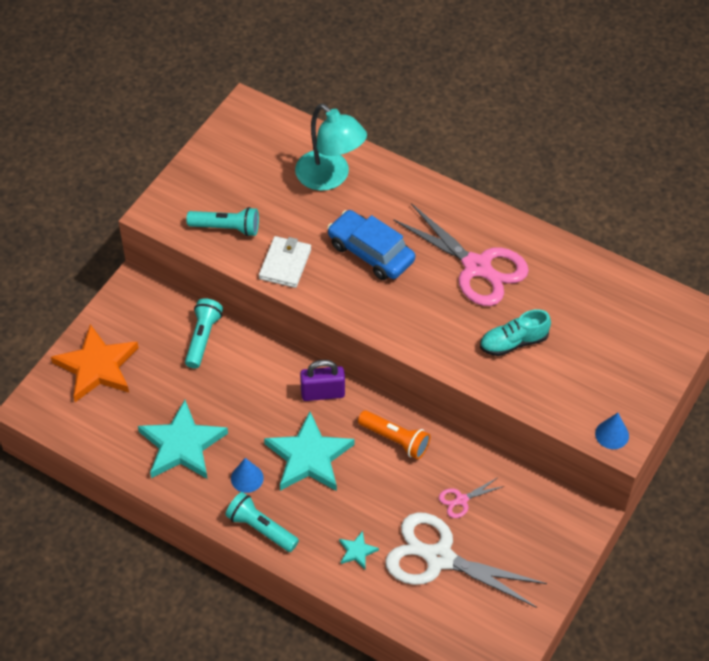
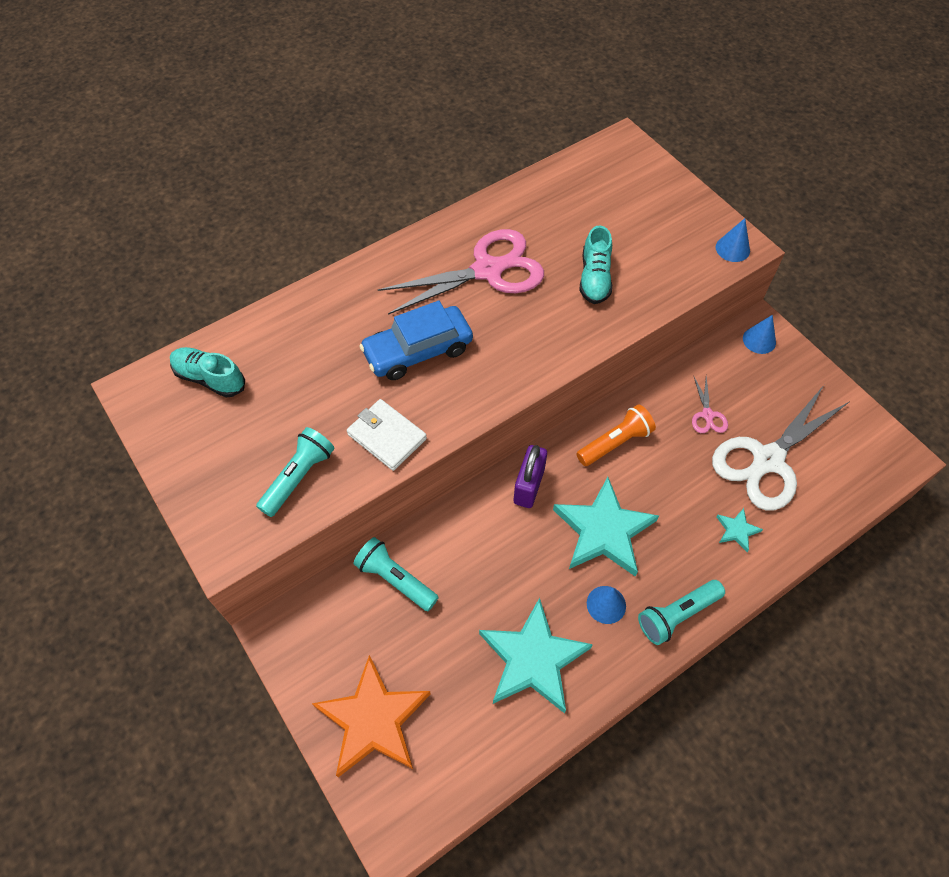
camera: 65 degrees left, 5 degrees up
(278, 143) = (210, 378): none -> turquoise shoe
(330, 177) = (293, 348): turquoise lamp -> none
(570, 520) = (759, 340): none -> blue cone

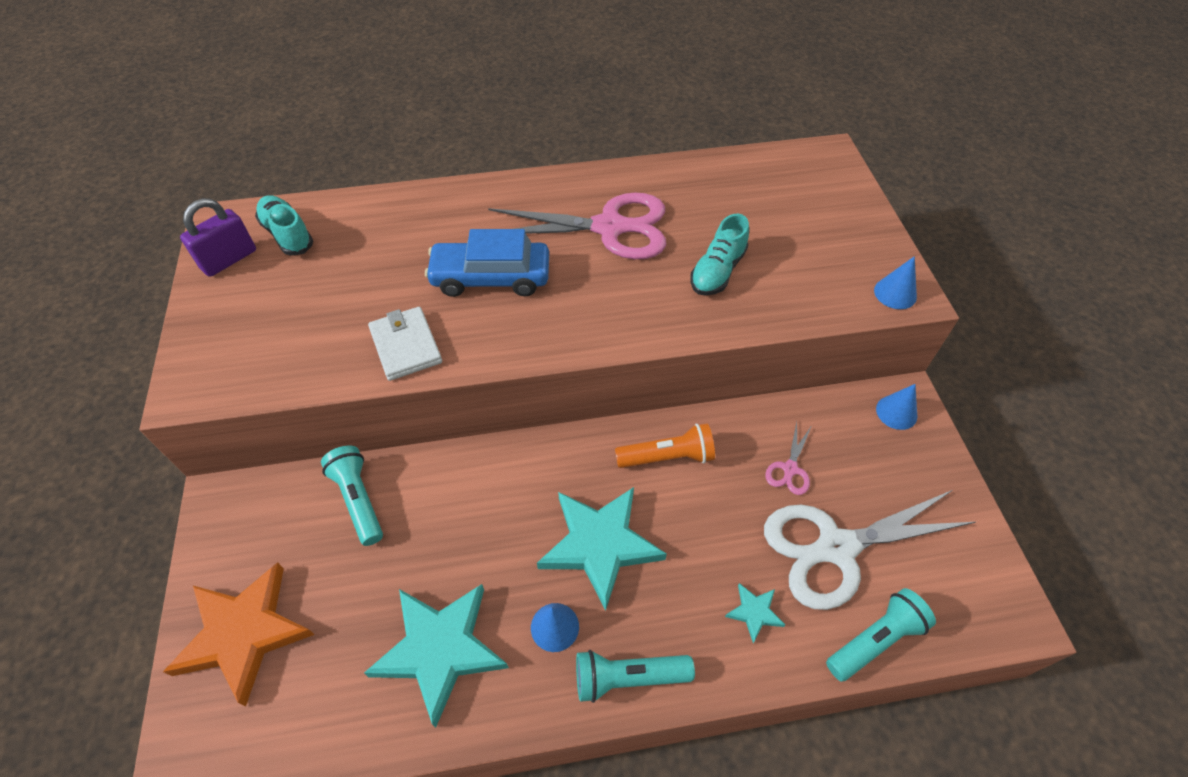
camera: 25 degrees right, 5 degrees down
(298, 477) = (299, 351): turquoise flashlight -> turquoise flashlight (875, 640)
(529, 486) = (548, 464): purple padlock -> purple padlock (229, 259)

